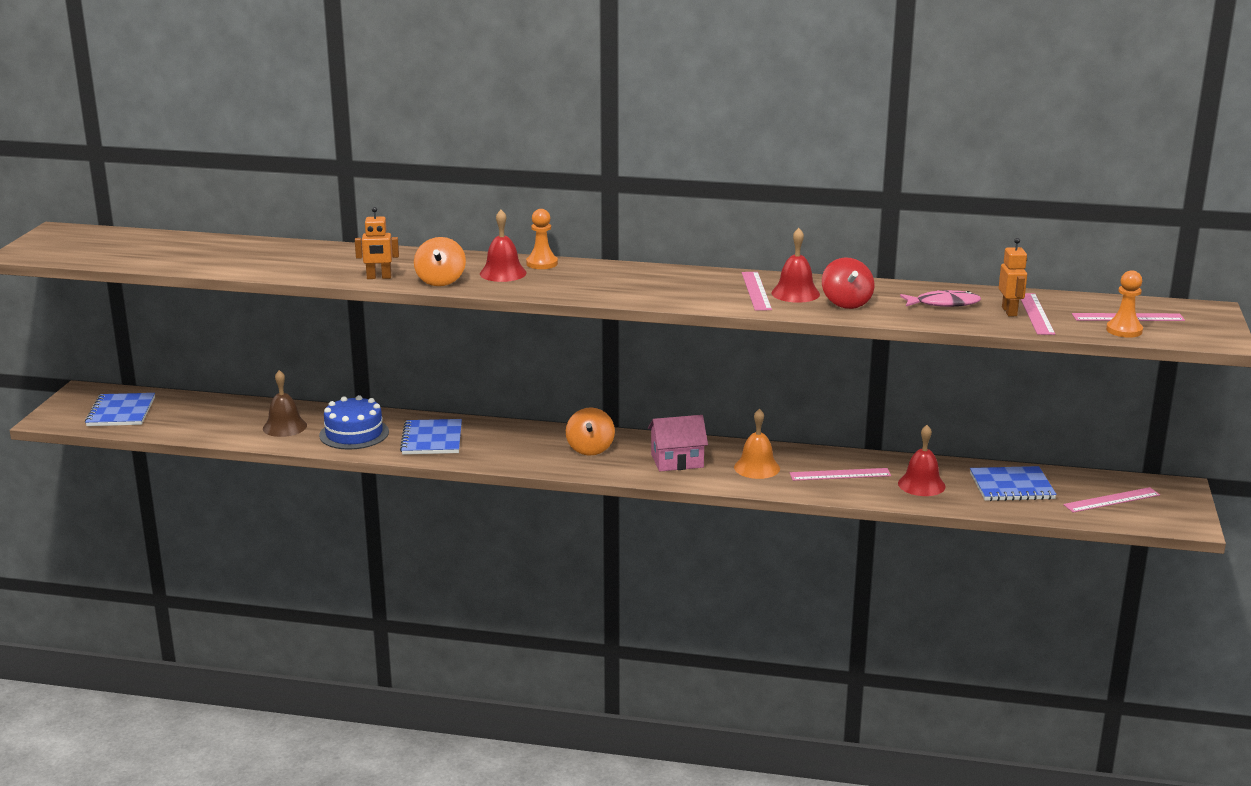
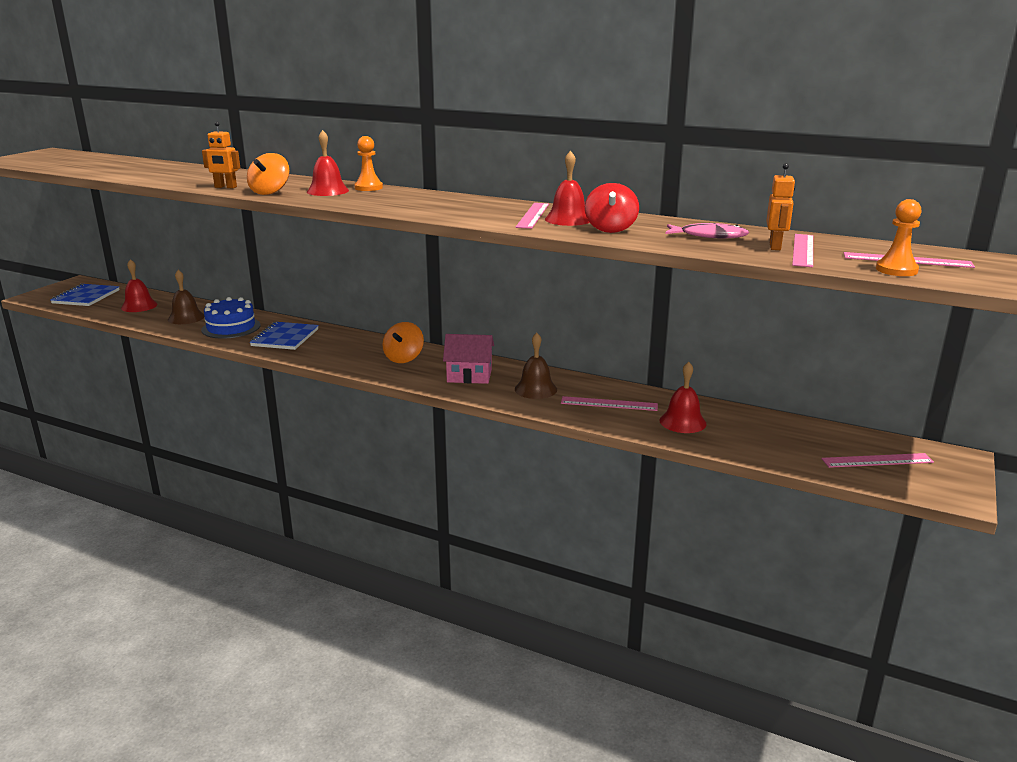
camera: 15 degrees right, 0 degrees up
(206, 417) = (139, 306): none -> red bell
(757, 468) = (535, 389): orange bell -> brown bell
(1012, 486) = (774, 434): blue notebook -> none

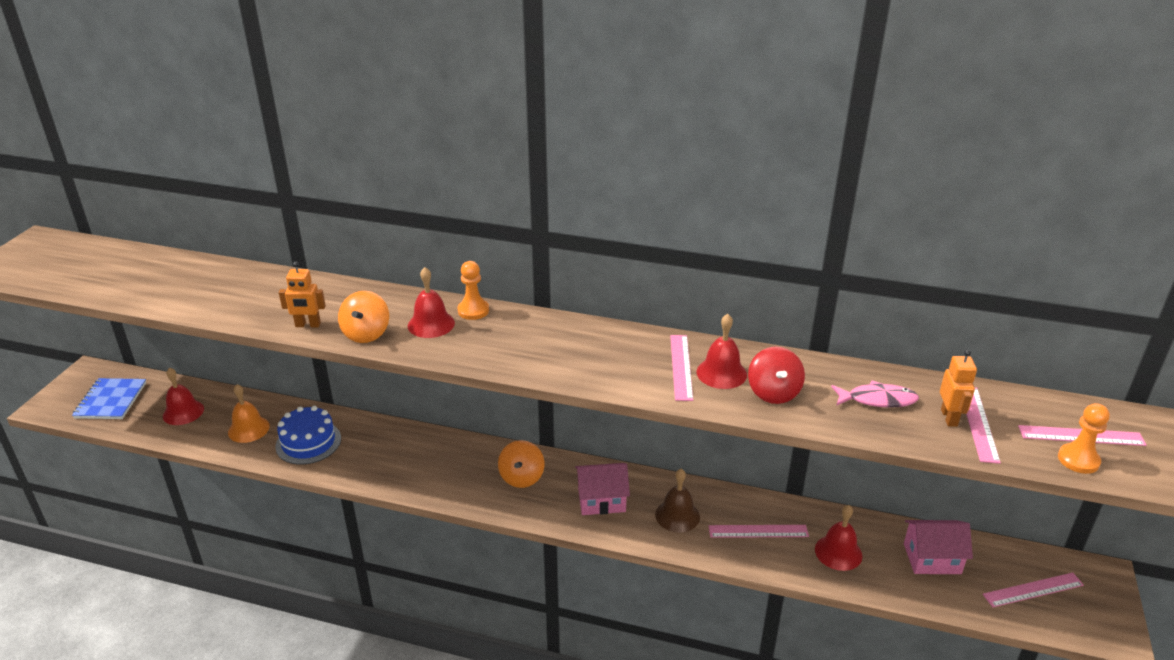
camera: 10 degrees left, 10 degrees up
(186, 318) = (248, 429): brown bell -> orange bell
(285, 338) = (377, 455): blue notebook -> none
(777, 433) = (932, 558): none -> pink house

